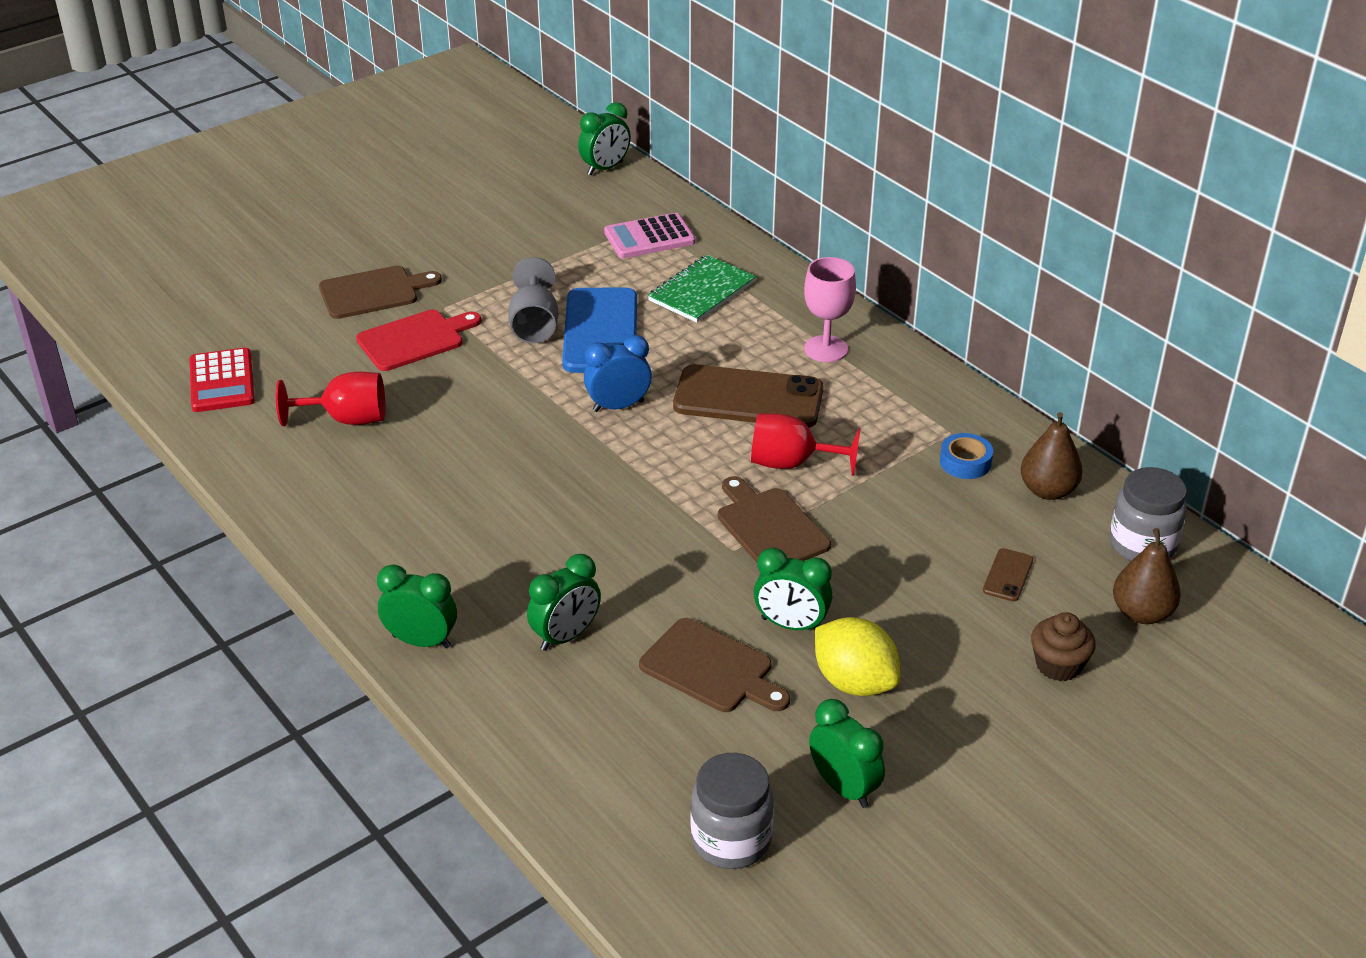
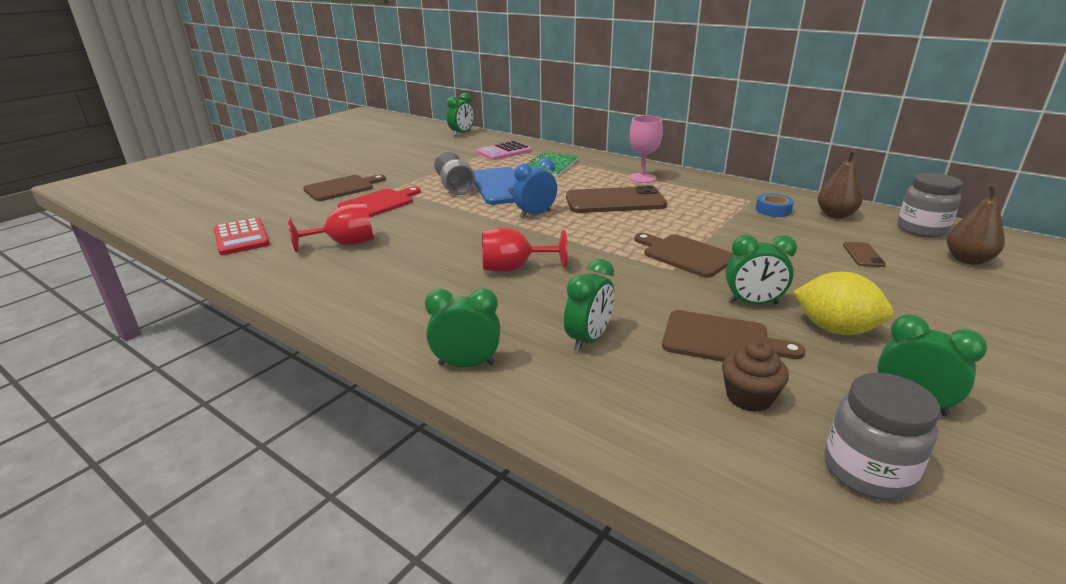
camera: 15 degrees left, 10 degrees down
(792, 463) = (669, 224): red goblet -> red goblet (514, 268)
(1058, 665) = (957, 295): brown cupcake -> brown cupcake (749, 397)

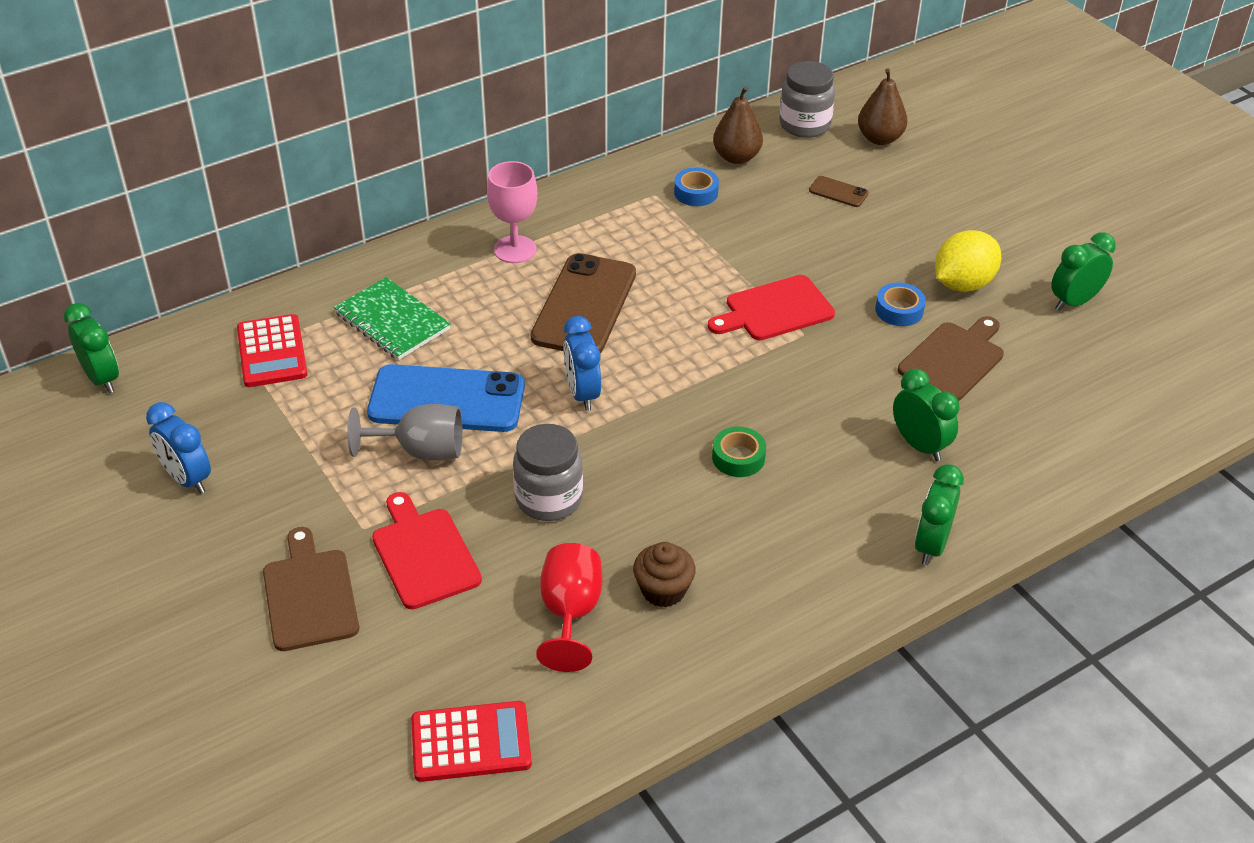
camera: 70 degrees left, 15 degrees up
(408, 156) = (187, 479): none -> blue clock
(504, 152) = (272, 352): pink calculator -> red calculator
(514, 268) = (738, 458): red goblet -> green tape
(685, 255) = (774, 310): brown cutting board -> red cutting board
(749, 397) = (1040, 381): brown cupcake -> brown cupcake (663, 590)
(753, 303) = (899, 310): green clock -> blue tape
(867, 471) = (1136, 364): grey jar -> grey jar (549, 499)

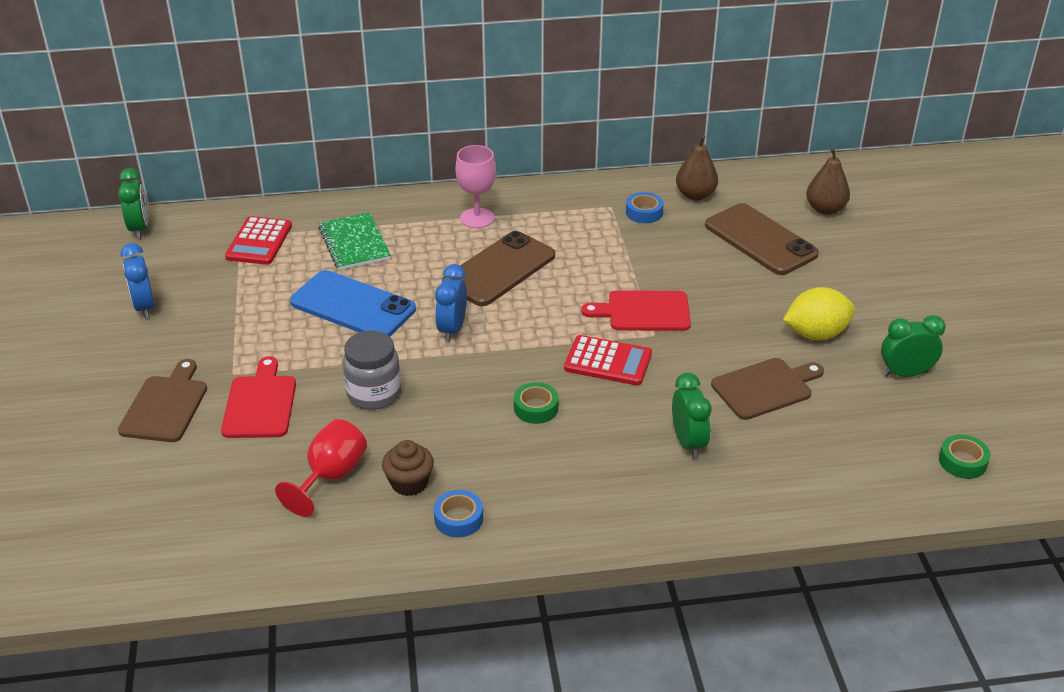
camera: 25 degrees right, 5 degrees down
(421, 451) = (309, 335): grey goblet -> none
(471, 742) = (197, 539): red calculator -> red calculator (608, 361)
(804, 125) = (769, 185): grey jar -> none
(838, 192) = (760, 240): brown phone -> brown phone, size x2.34
(899, 310) = (746, 339): blue tape -> blue tape (458, 519)
(931, 545) = (642, 519): green clock -> none
(1184, 380) = (962, 462): none -> green tape

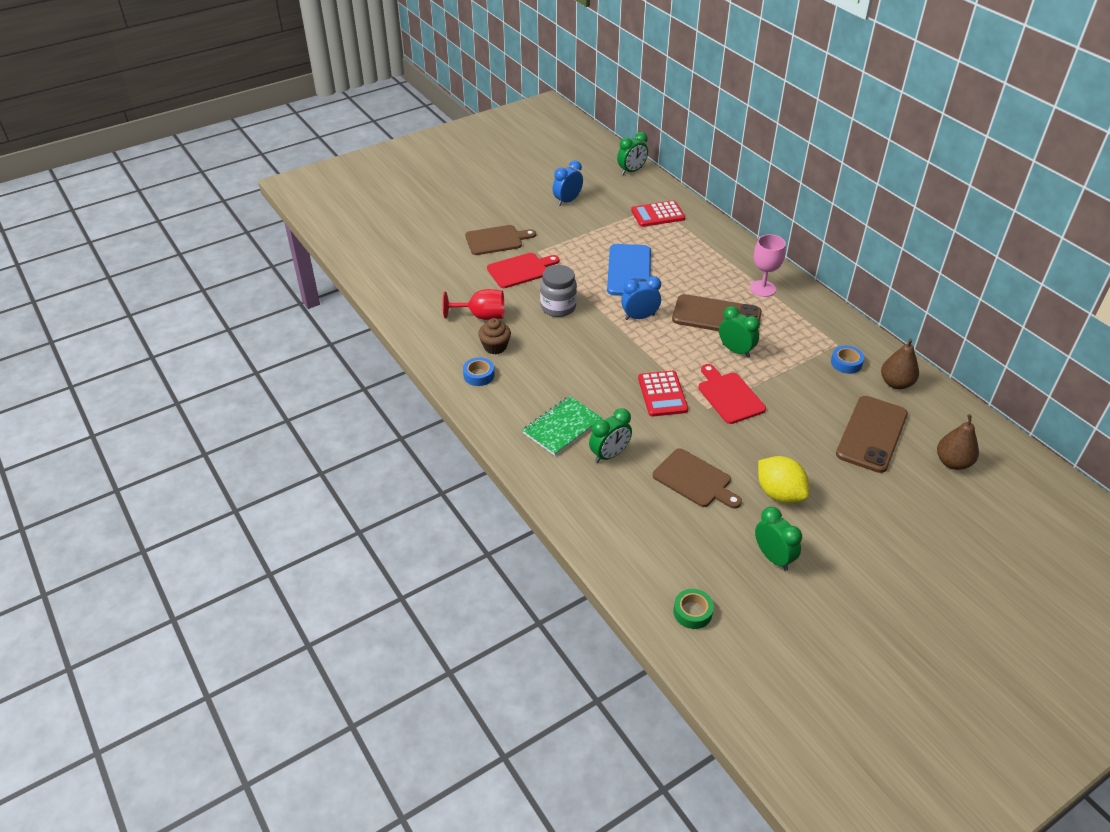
camera: 65 degrees right, 5 degrees up
(354, 243) = (689, 249): green notebook -> green notebook (562, 427)
(536, 408) = (593, 376): green tape -> none
(570, 278) = (736, 351): none -> green clock

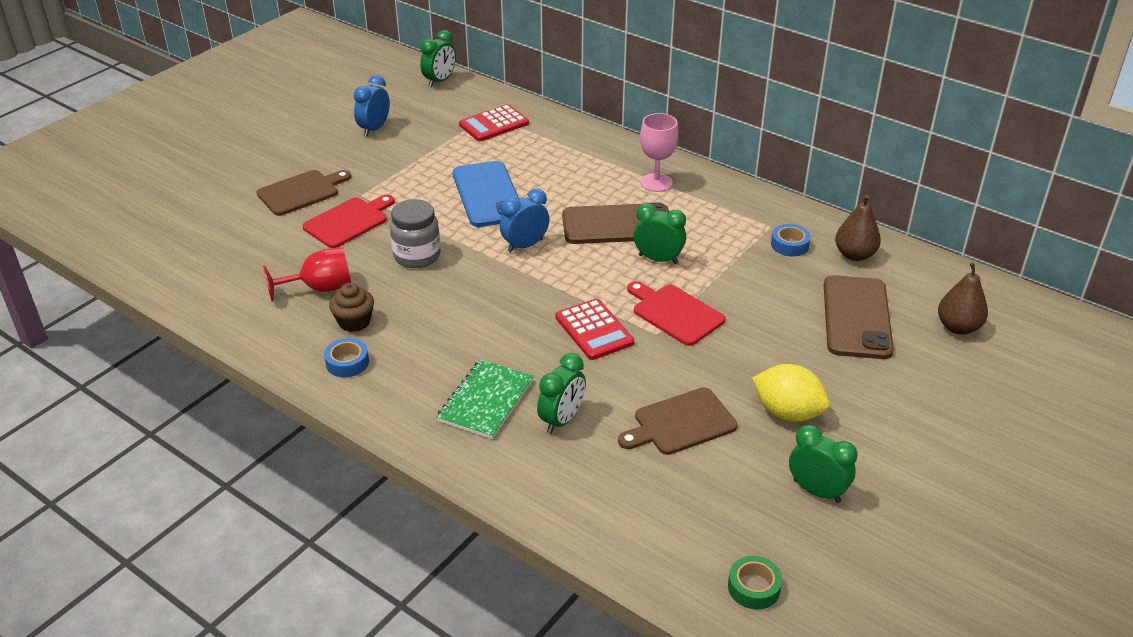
camera: 20 degrees left, 5 degrees down
(694, 480) = (680, 423): brown cutting board -> brown cutting board turned 135 degrees clockwise

